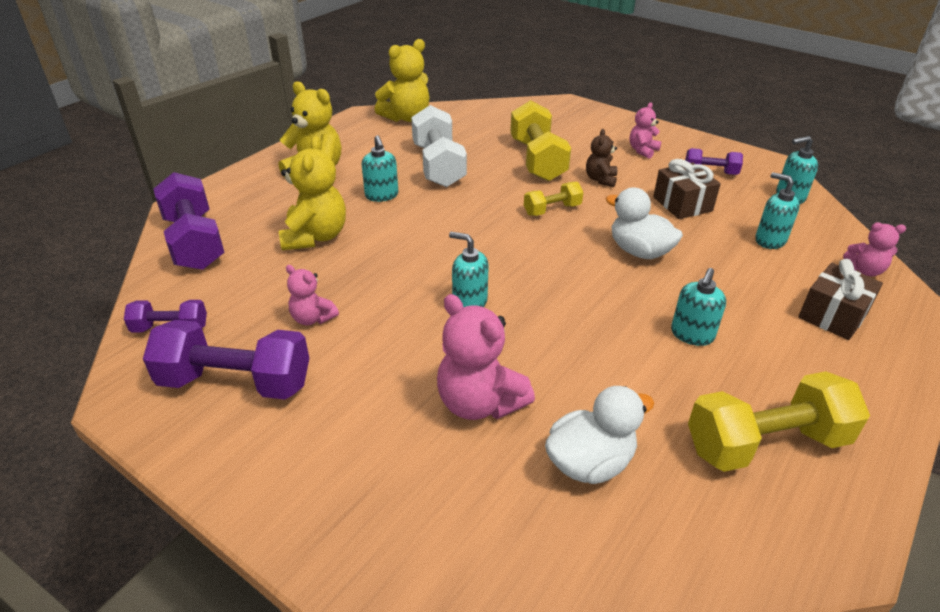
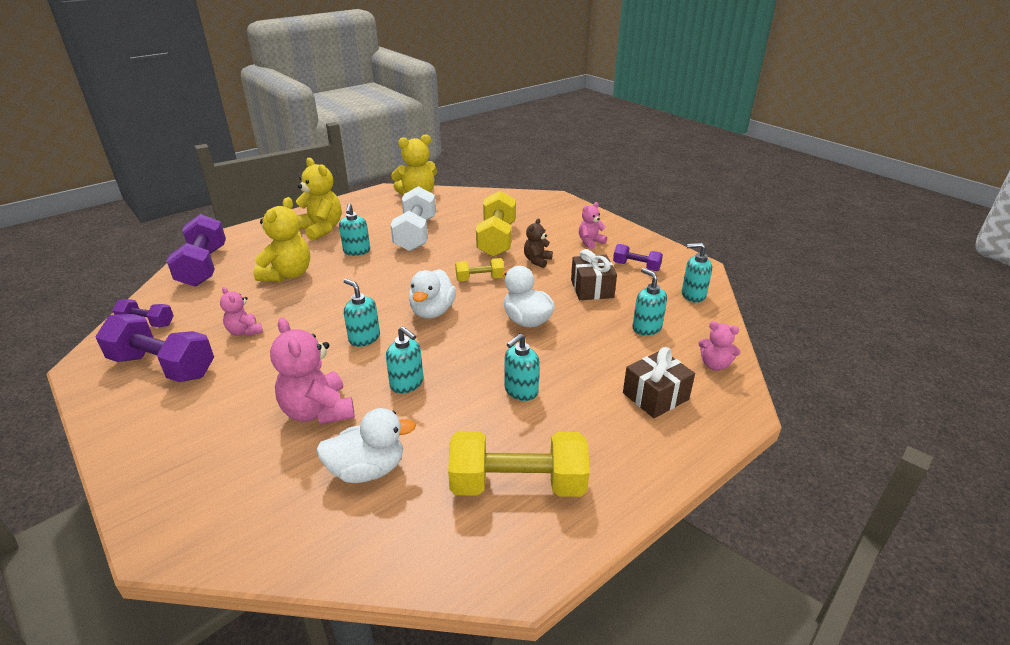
camera: 15 degrees right, 5 degrees down
(526, 257) = (432, 311): none -> white duck
(560, 349) = (407, 384): none -> turquoise soap dispenser

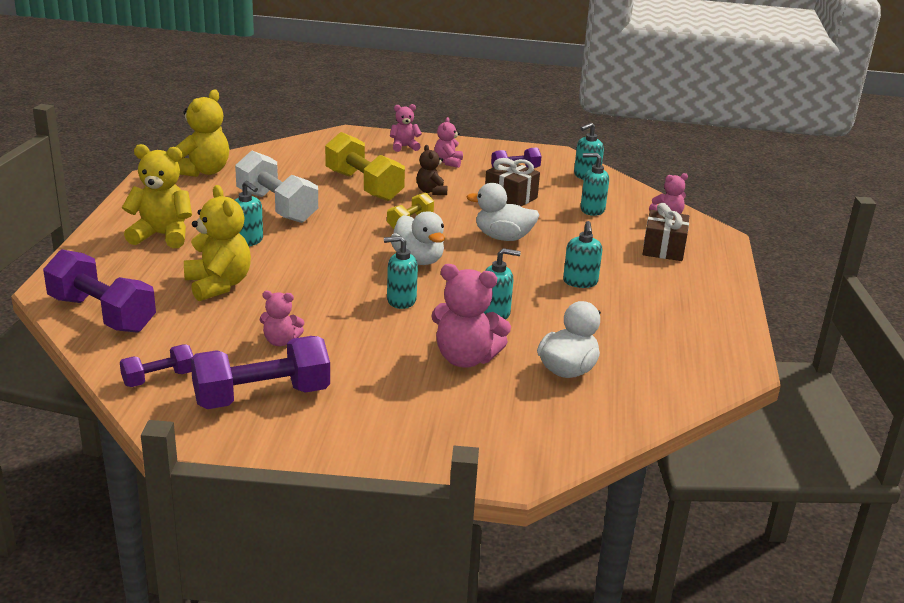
camera: 45 degrees left, 5 degrees down
(518, 484) = (668, 330): yellow dumbbell -> none
(577, 219) = (404, 147): none -> pink teddy bear

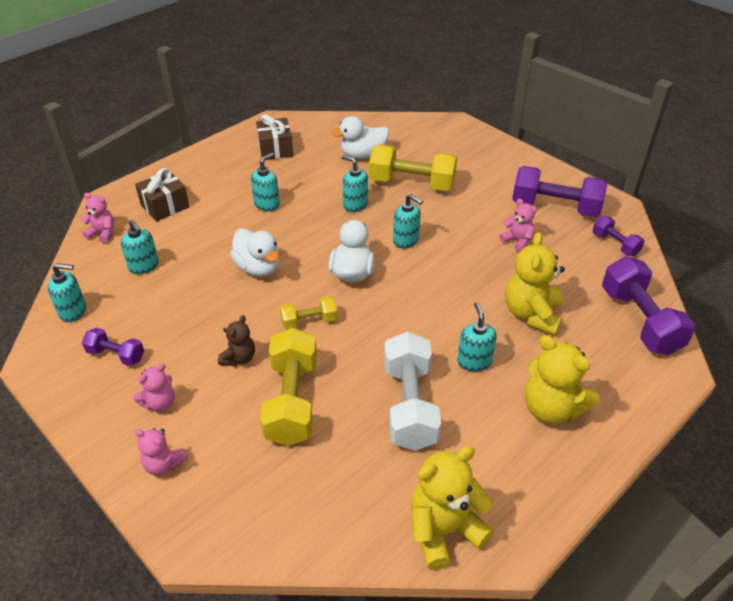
camera: 140 degrees left, 15 degrees up
(158, 378) = (615, 244): purple dumbbell -> purple dumbbell turned 45 degrees clockwise
(465, 358) = (412, 183): pink teddy bear -> yellow dumbbell
(510, 197) = (182, 314): brown gift -> brown gift (275, 149)

